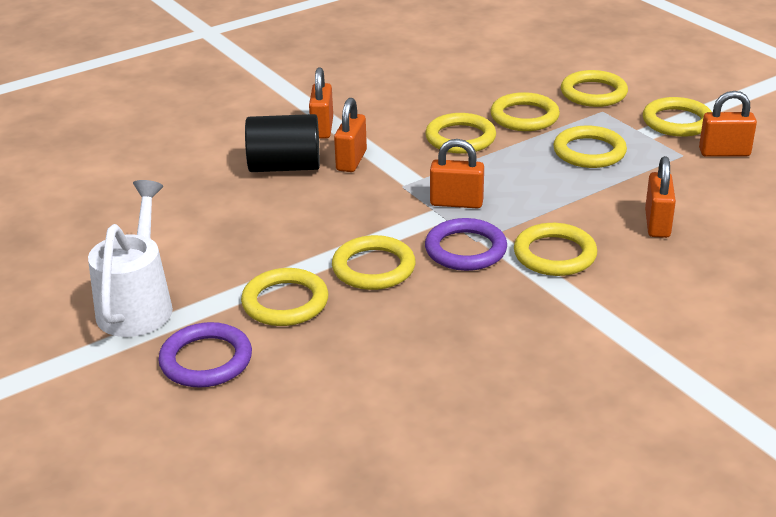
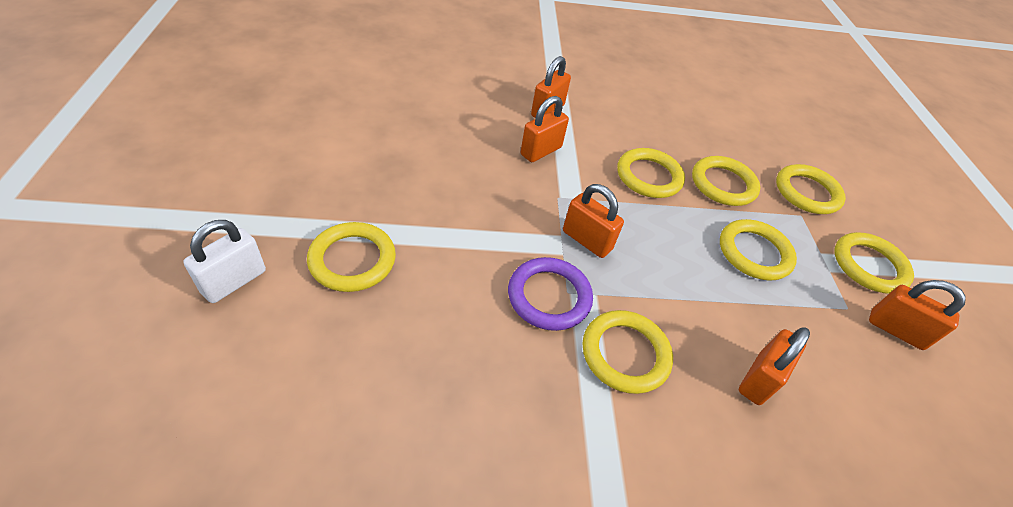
camera: 25 degrees right, 15 degrees up
(138, 304) = (252, 194): white watering can -> none
(206, 360) = (234, 281): purple ring -> white padlock
(285, 167) = (486, 129): black cylinder -> none
(373, 268) = (455, 268): yellow ring -> none

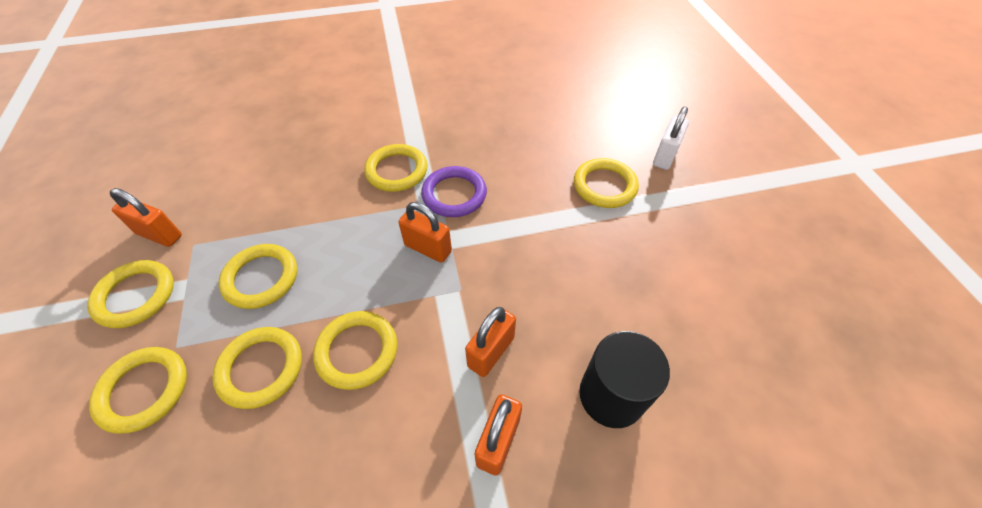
camera: 175 degrees right, 5 degrees up
(461, 110) = (611, 395): none -> black cylinder
(758, 379) = (302, 176): orange padlock -> none

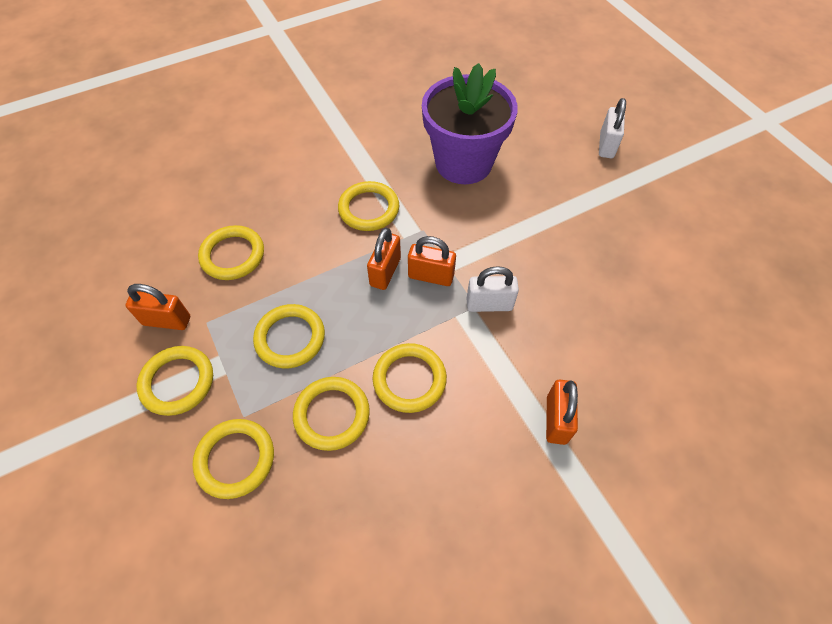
camera: 15 degrees left, 5 degrees up
(454, 194) = (433, 221): purple ring -> none
(476, 291) = (489, 304): none -> white padlock
(491, 352) = (522, 352): orange padlock -> orange padlock (385, 272)
(508, 146) = (463, 163): none -> purple flower pot
(604, 186) = (564, 185): yellow ring -> yellow ring (233, 255)
(611, 395) = (630, 362): black cylinder -> none

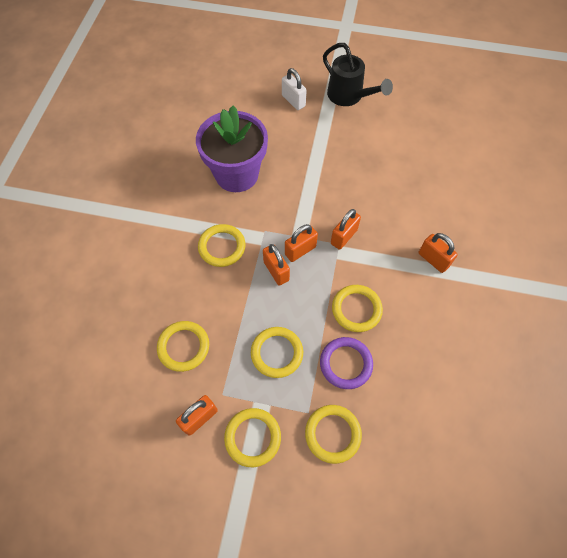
camera: 50 degrees left, 5 degrees up
(332, 414) = (346, 363): yellow ring -> purple ring
(489, 304) = (344, 237): white padlock -> orange padlock
(676, 186) = (349, 96): none -> black watering can

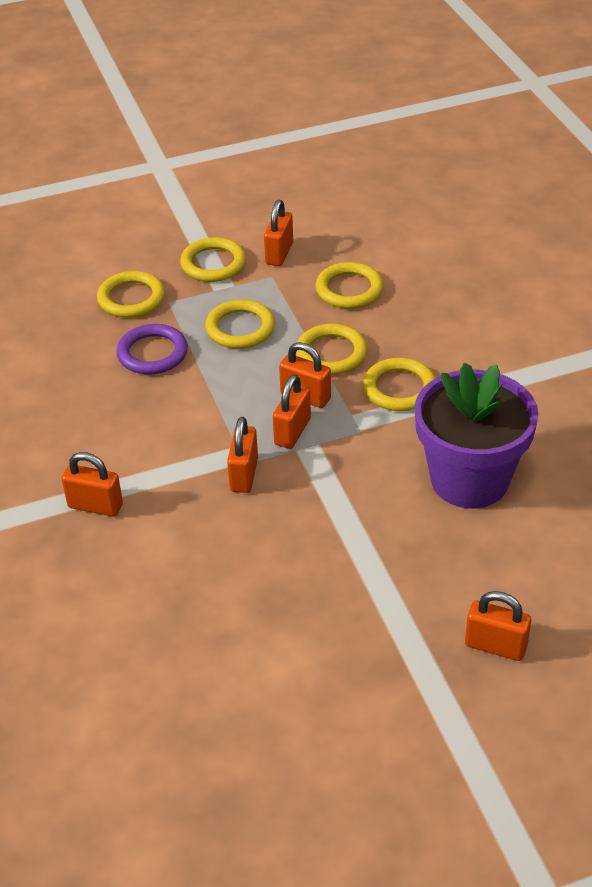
camera: 150 degrees right, 20 degrees down
(293, 101) = (495, 646): white padlock -> orange padlock
(349, 96) = (402, 711): black watering can -> none
(356, 309) = (172, 405): yellow ring -> yellow ring (331, 353)

